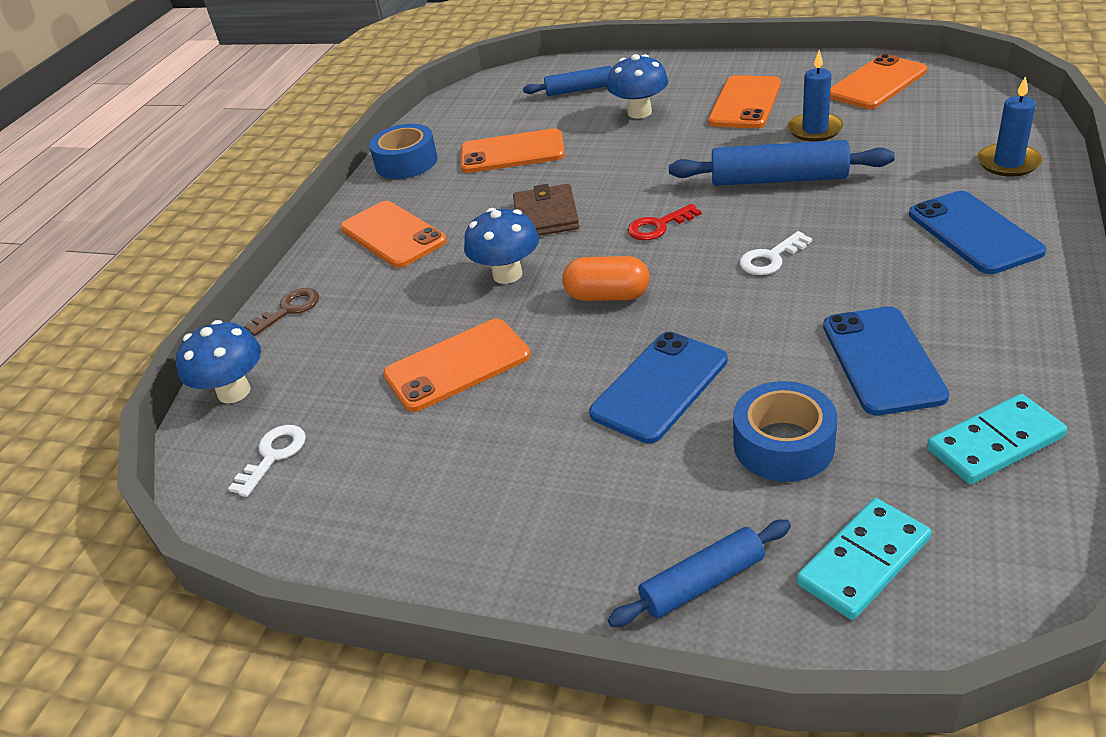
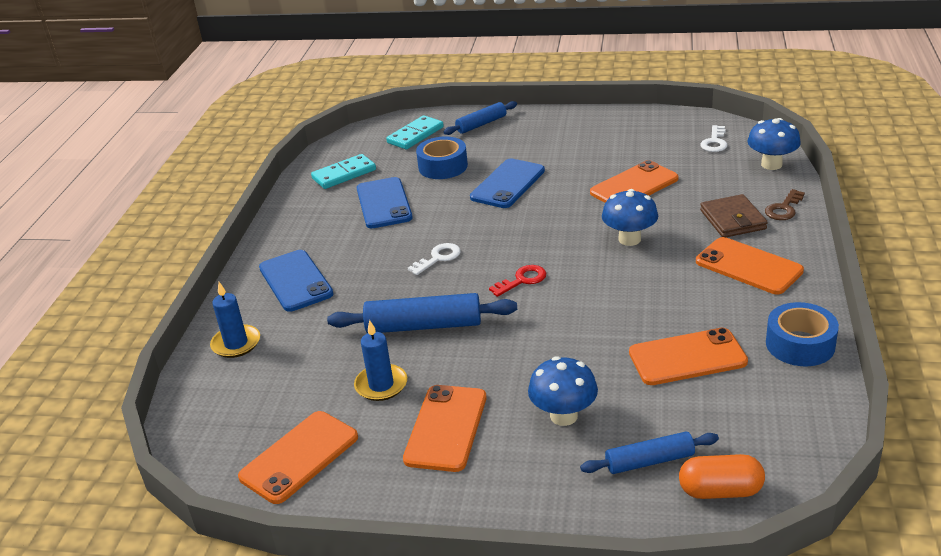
camera: 170 degrees right, 5 degrees down
(546, 216) = (620, 287): brown wallet -> brown wallet (733, 220)
(607, 296) = (550, 228): orange capsule -> orange capsule (720, 491)

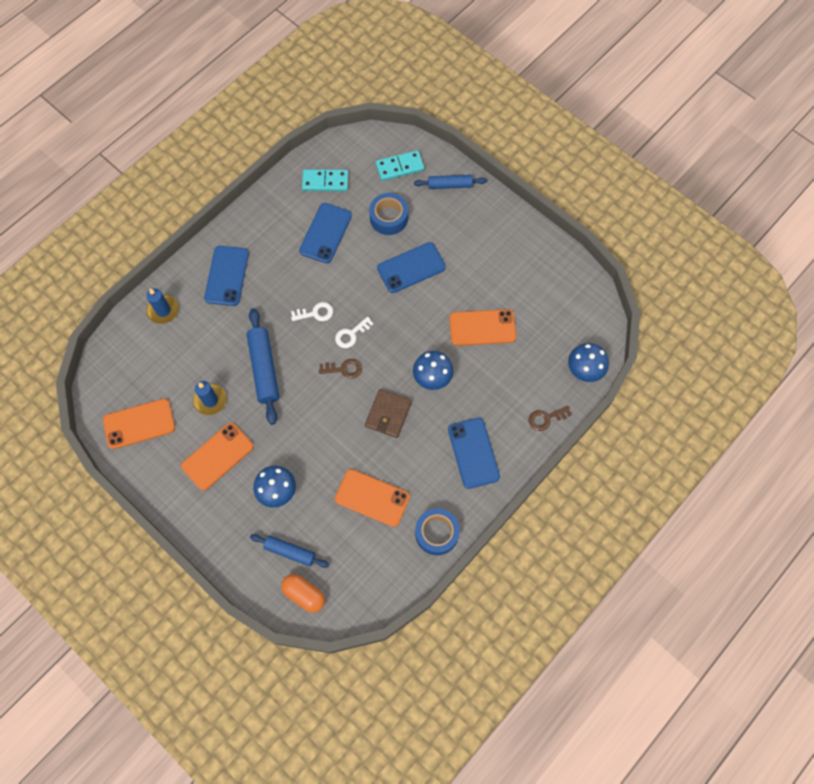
camera: 30 degrees right, 35 degrees up
(423, 326) = (264, 369): blue rolling pin -> blue rolling pin turned 45 degrees clockwise
(522, 280) = (344, 369): red key -> brown key
(714, 142) = (574, 319): white key -> white key (351, 334)
(733, 220) = (506, 405): brown wallet -> brown wallet (388, 414)
(748, 266) = (473, 453): orange phone -> blue phone

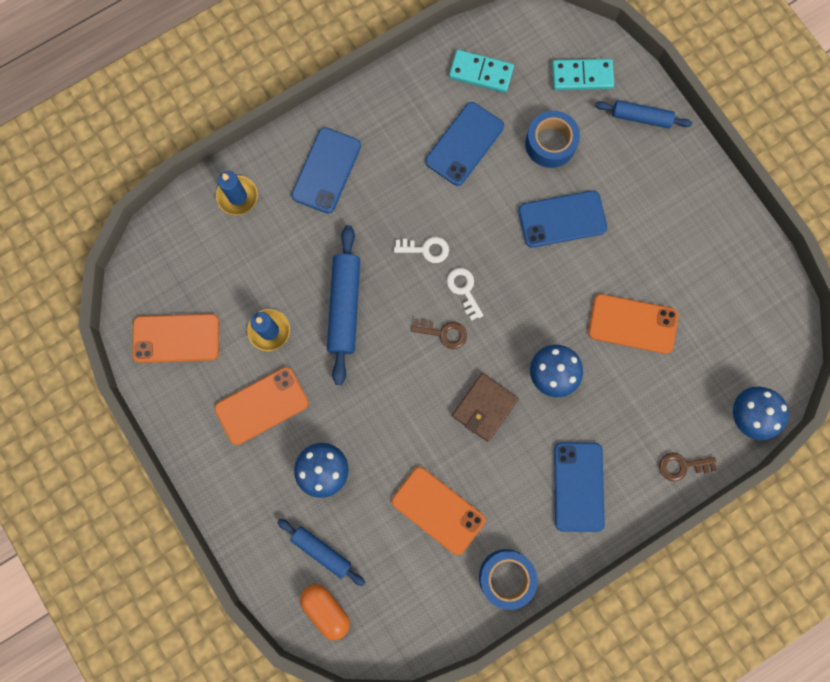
camera: 15 degrees right, 10 degrees up
(351, 334) = (464, 290): white key -> white key turned 90 degrees clockwise

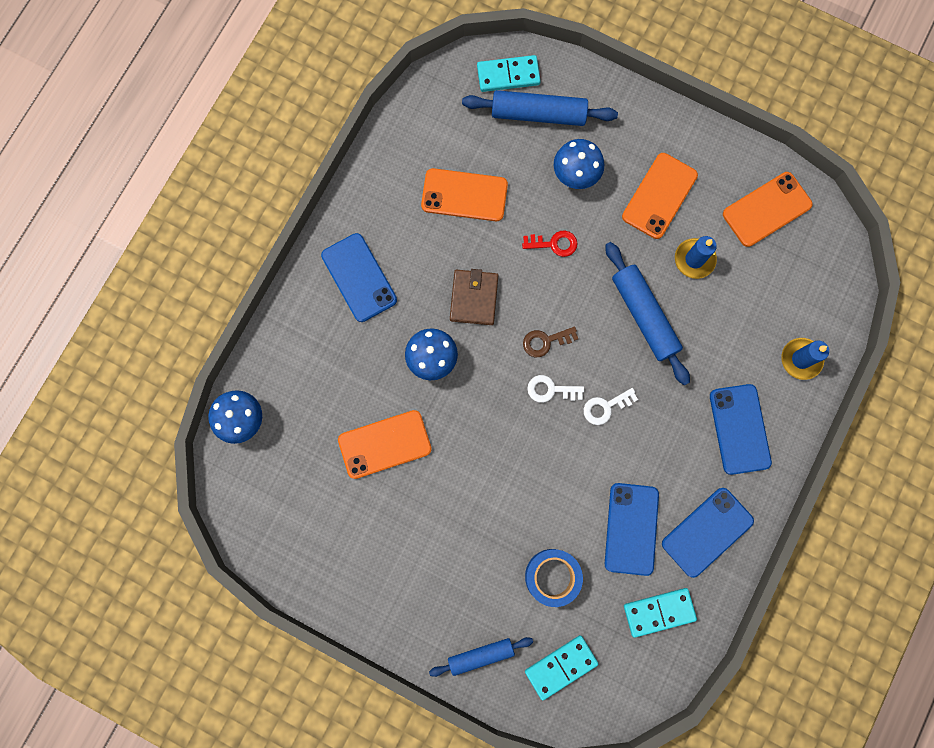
camera: 150 degrees right, 0 degrees up
(321, 551) = (538, 114): blue rolling pin -> blue rolling pin, size x1.59
(326, 609) = (508, 75): orange capsule -> turquoise domino
(383, 416) = (554, 244): none -> red key
(464, 290) = (550, 390): white key -> white key turned 150 degrees clockwise
(506, 577) = (380, 175): blue tape -> none
(562, 219) = (500, 507): blue phone -> blue phone (707, 532)
(682, 466) = (279, 343): brown key -> none

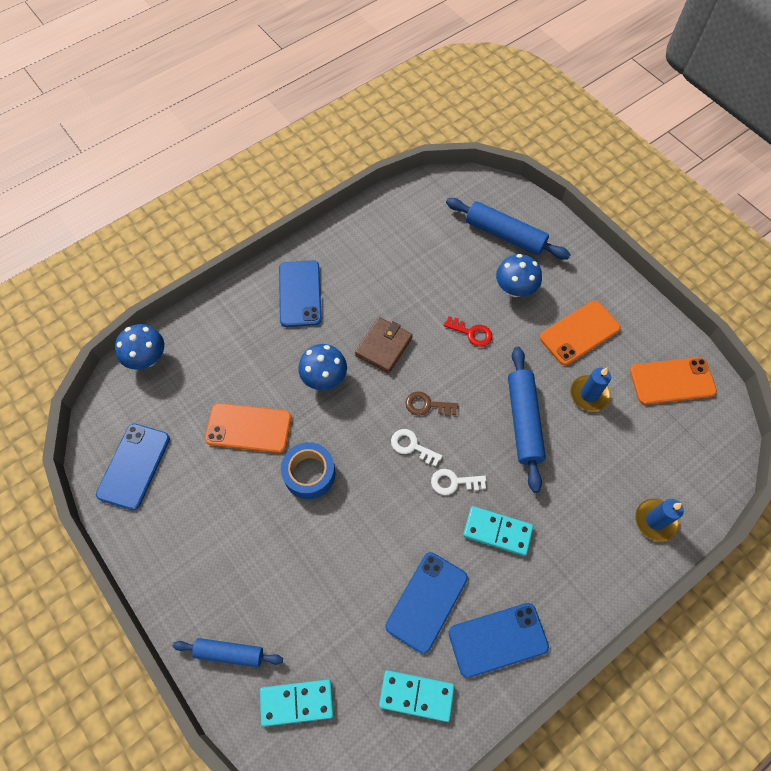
camera: 25 degrees right, 15 degrees down
(464, 195) = (416, 268): orange phone -> none
(508, 75) = (494, 200): turquoise domino -> turquoise domino (497, 531)
(552, 576) = (332, 611): blue tape -> blue tape (309, 474)
(739, 429) = (570, 557): blue phone -> blue phone (134, 466)

